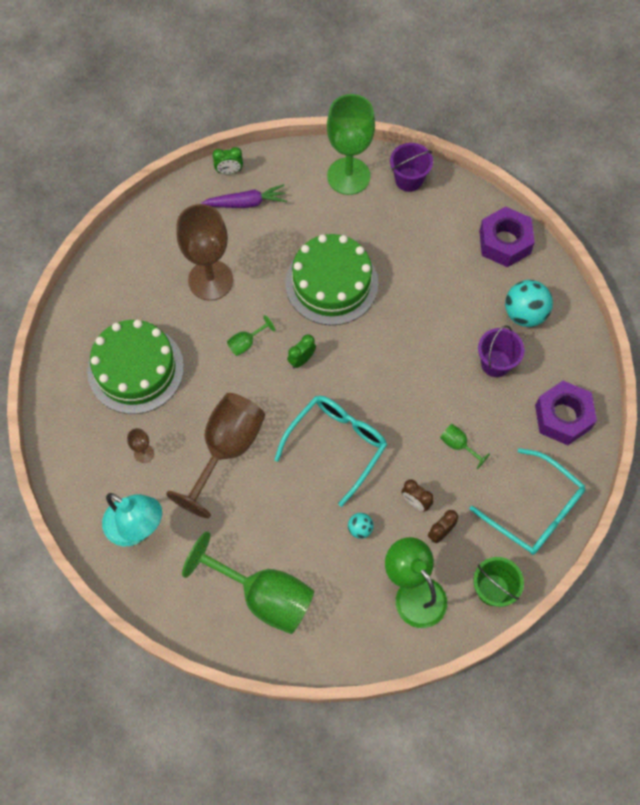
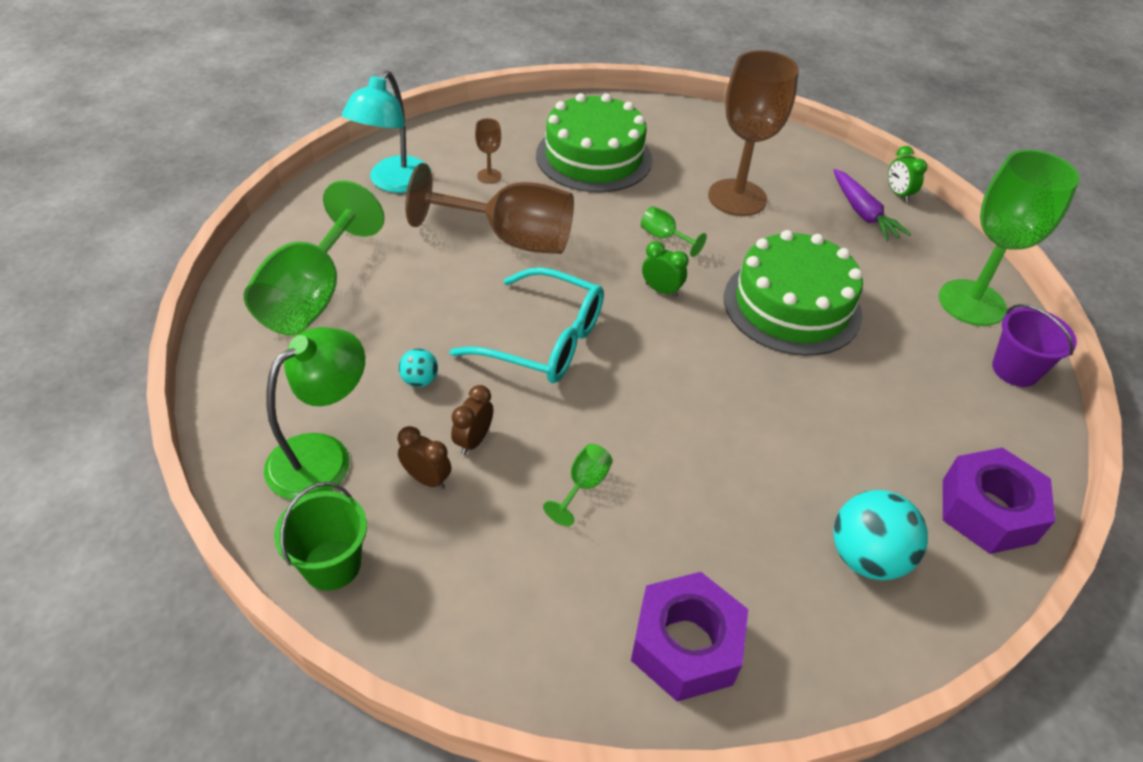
camera: 75 degrees right, 20 degrees down
(495, 363) = (751, 523): purple bucket -> none
(535, 510) = (487, 616): turquoise glasses -> none

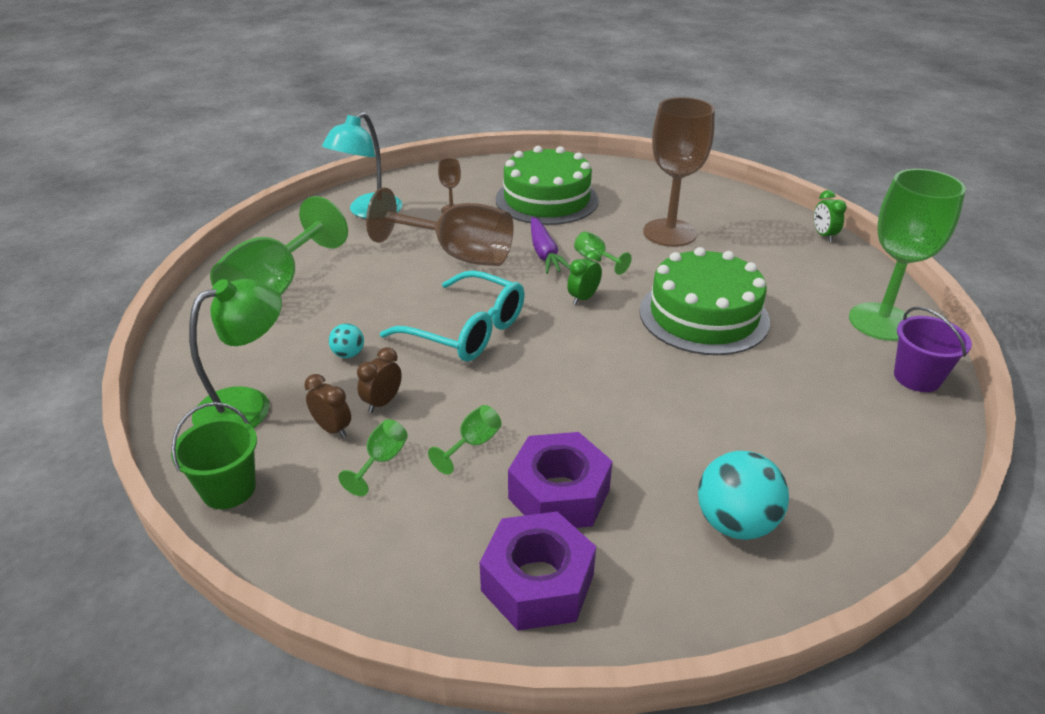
camera: 10 degrees right, 10 degrees down
(490, 515) = (381, 461): none -> green goblet
(661, 290) = (583, 298): green clock -> green clock turned 90 degrees counterclockwise
(863, 213) = (786, 248): purple carrot -> purple carrot (544, 253)
(988, 510) = (868, 493): purple nut -> purple nut (559, 493)

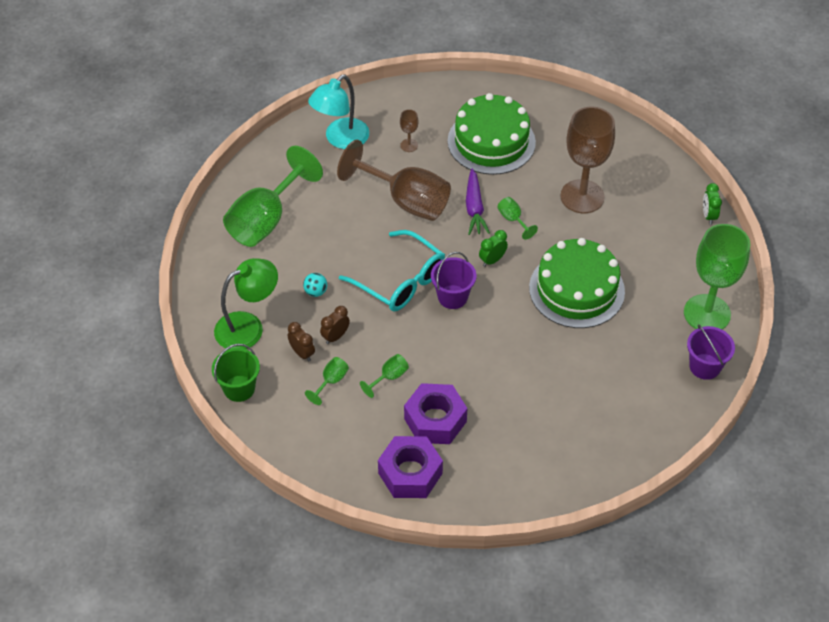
camera: 10 degrees right, 15 degrees up
(542, 340) = (452, 297): none -> purple bucket
(735, 523) = (534, 455): turquoise ball -> none

